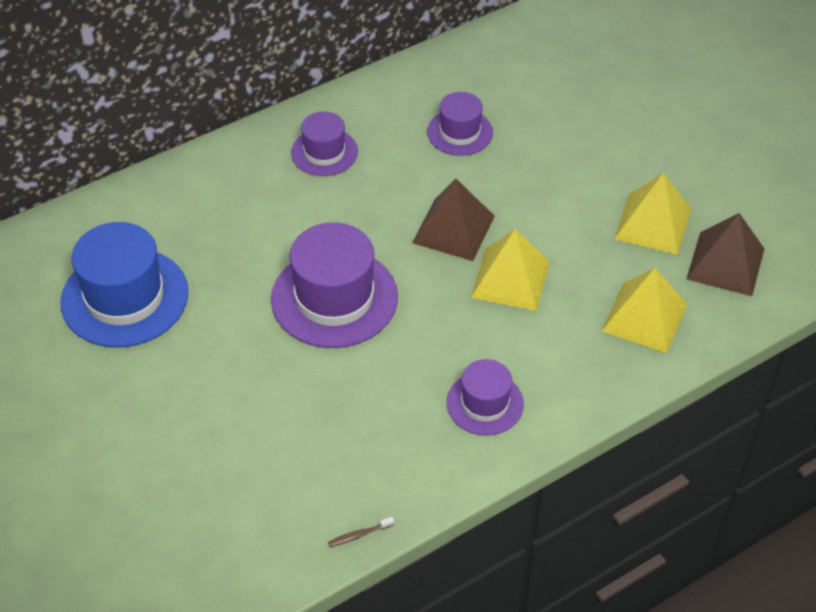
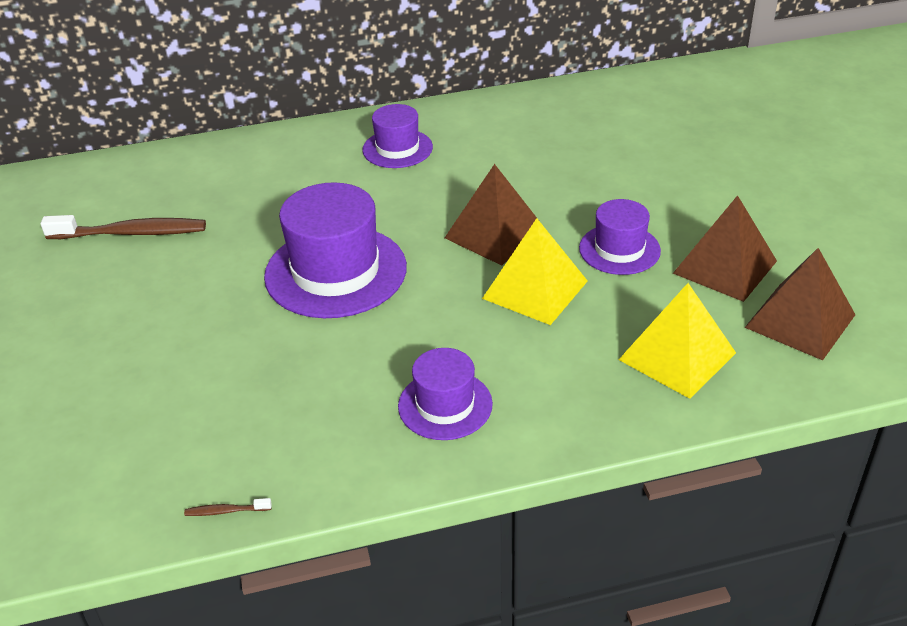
camera: 20 degrees right, 10 degrees down
(125, 297) = (131, 233): blue hat -> brown toothbrush
(460, 132) = (544, 153): purple hat -> purple hat (619, 249)
(653, 224) = (725, 267): yellow pyramid -> brown pyramid

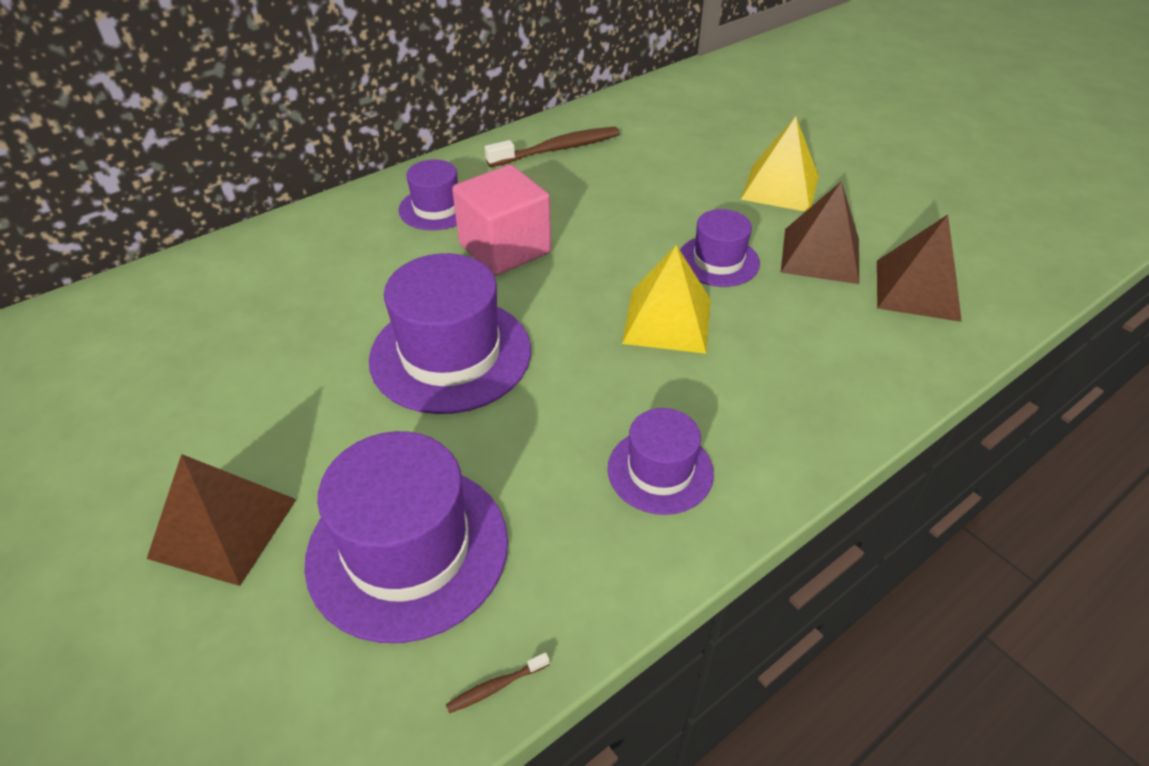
camera: 25 degrees left, 5 degrees up
(131, 233) = (178, 370): brown toothbrush -> brown toothbrush (558, 149)
(220, 403) = (408, 549): none -> purple hat
(434, 196) = (505, 248): none -> pink cube
(495, 233) = (591, 273): brown pyramid -> brown pyramid (224, 528)
(677, 356) = (841, 352): yellow pyramid -> yellow pyramid (780, 187)

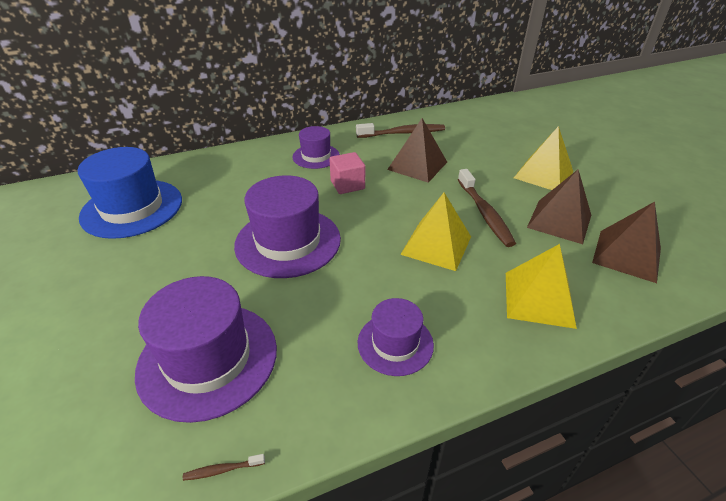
camera: 15 degrees right, 5 degrees down
(170, 345) = (132, 208): none -> blue hat
(224, 528) = (107, 320): brown pyramid -> brown pyramid (417, 165)
(505, 248) = (347, 185): pink cube -> pink cube, size x0.63
(718, 261) = (484, 213): purple hat -> brown toothbrush
(824, 371) = (538, 299): none -> yellow pyramid

